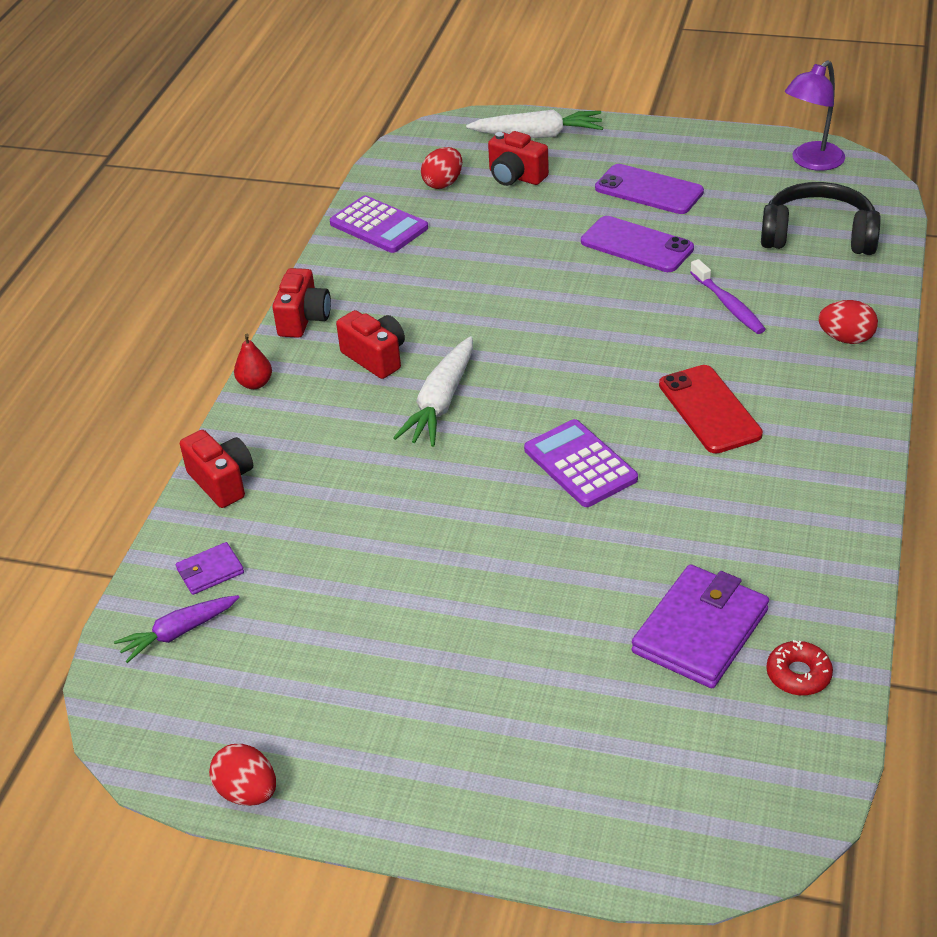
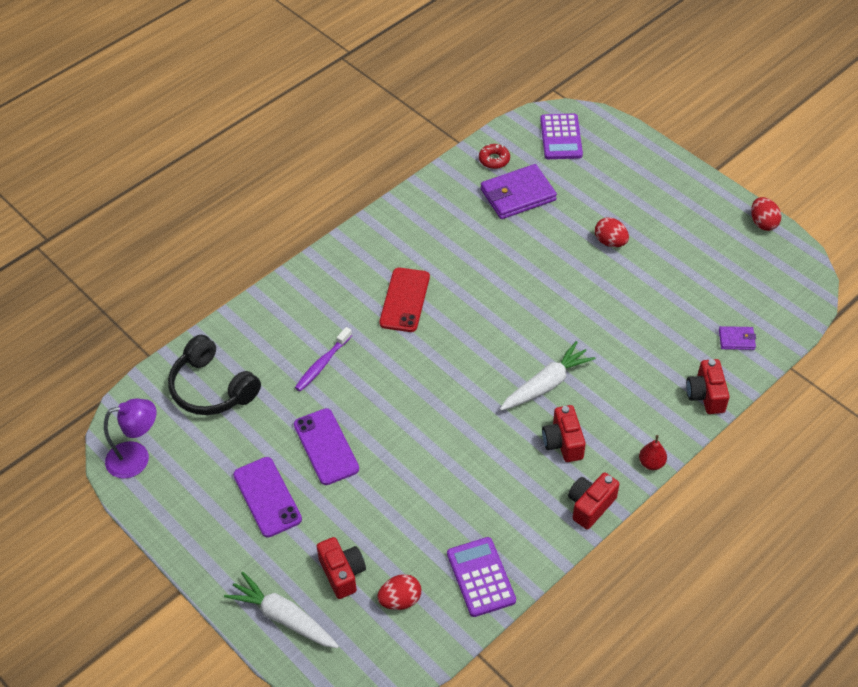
camera: 150 degrees left, 10 degrees up
(178, 633) = (767, 312): purple carrot -> none
(580, 464) = (501, 303): purple calculator -> purple calculator (561, 137)
(728, 305) = (322, 364): purple toothbrush -> purple toothbrush turned 150 degrees counterclockwise
(846, 339) = (287, 304): red egg -> red egg (610, 242)

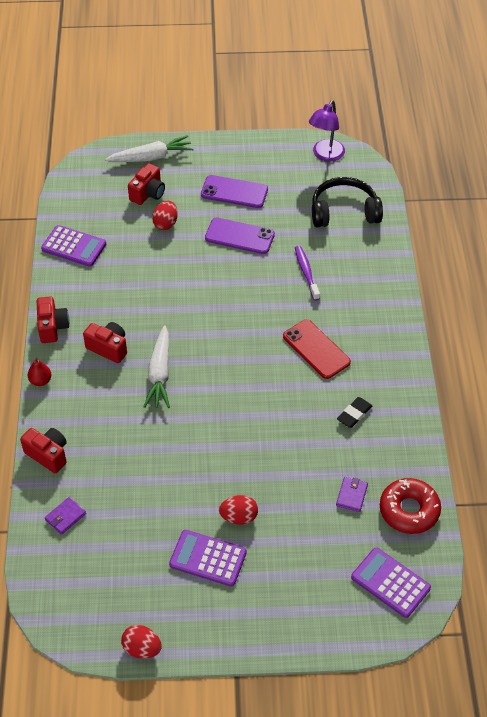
camera: 130 degrees right, 0 degrees up
(342, 573) = (148, 193): red camera -> red camera turned 75 degrees counterclockwise
(400, 600) = (103, 206): red egg -> red egg (166, 223)
(444, 237) = (354, 414): none -> black eraser
(494, 160) = (409, 510): red donut -> red donut, size x1.75
(518, 195) = (351, 495): purple wallet -> purple wallet, size x0.49
(661, 236) = (208, 558): none -> purple calculator

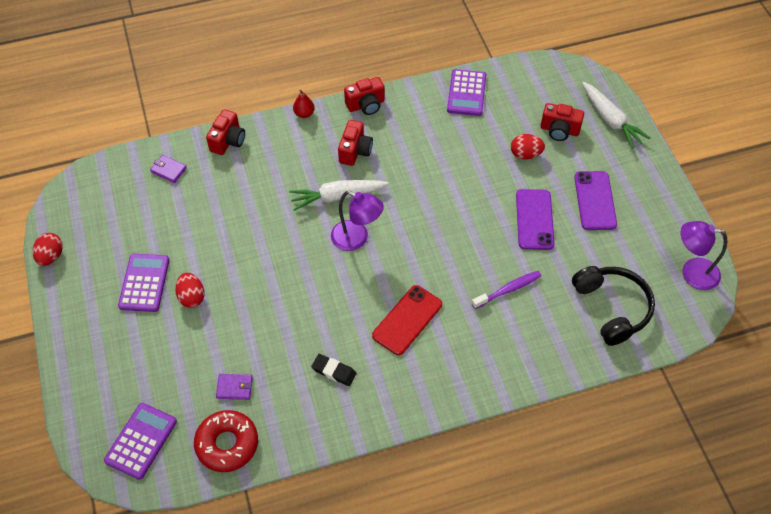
camera: 75 degrees right, 5 degrees up
(215, 368) = (356, 239): none -> purple lamp

